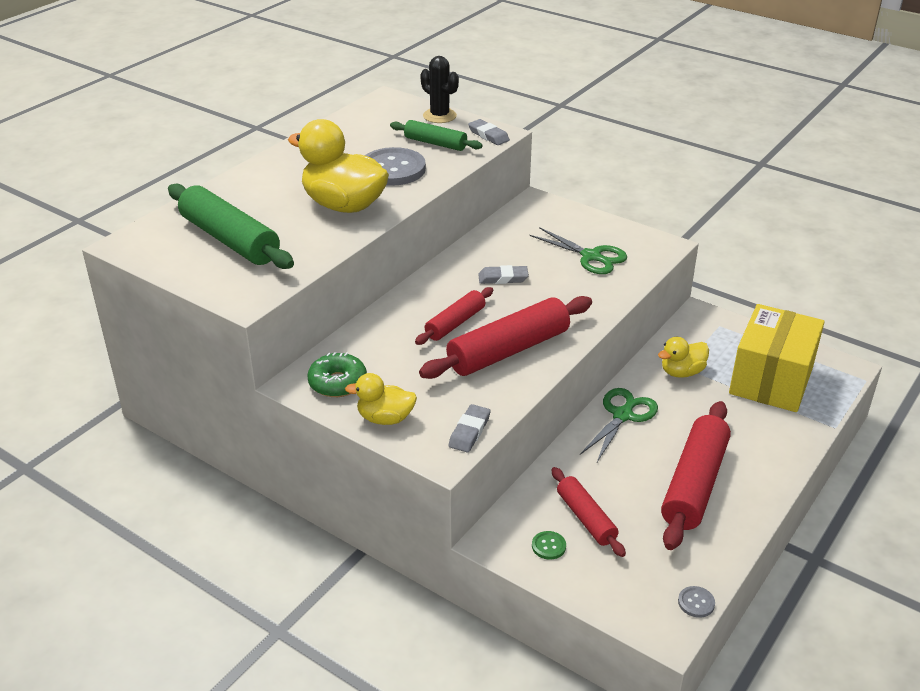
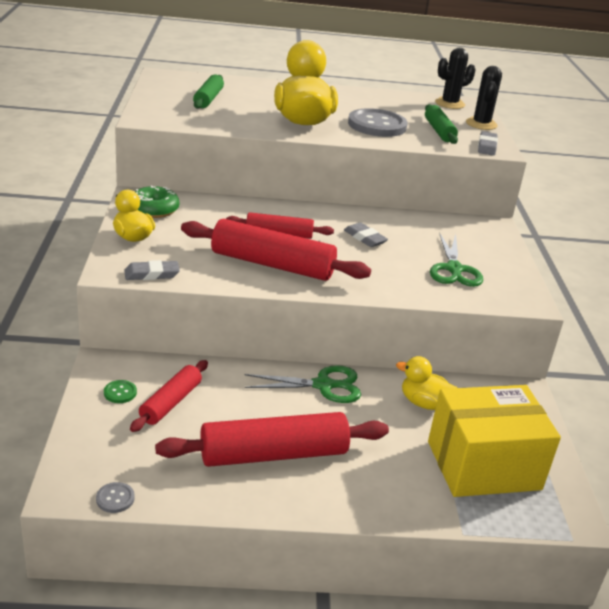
camera: 50 degrees right, 5 degrees down
(230, 240) = (208, 99): green rolling pin -> green rolling pin, size x0.58
(379, 110) = (449, 104): none -> black cactus

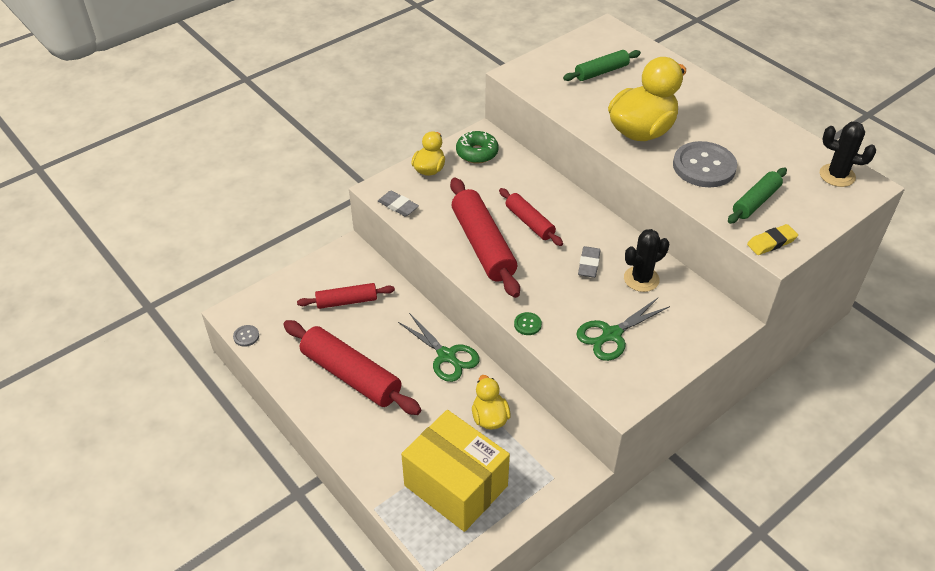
camera: 55 degrees right, 15 degrees up
(120, 392) = (331, 275): green button -> green button (527, 324)
(481, 124) = (821, 215): black cactus -> black cactus (641, 279)
(487, 146) = (771, 242): grey eraser -> yellow eraser

